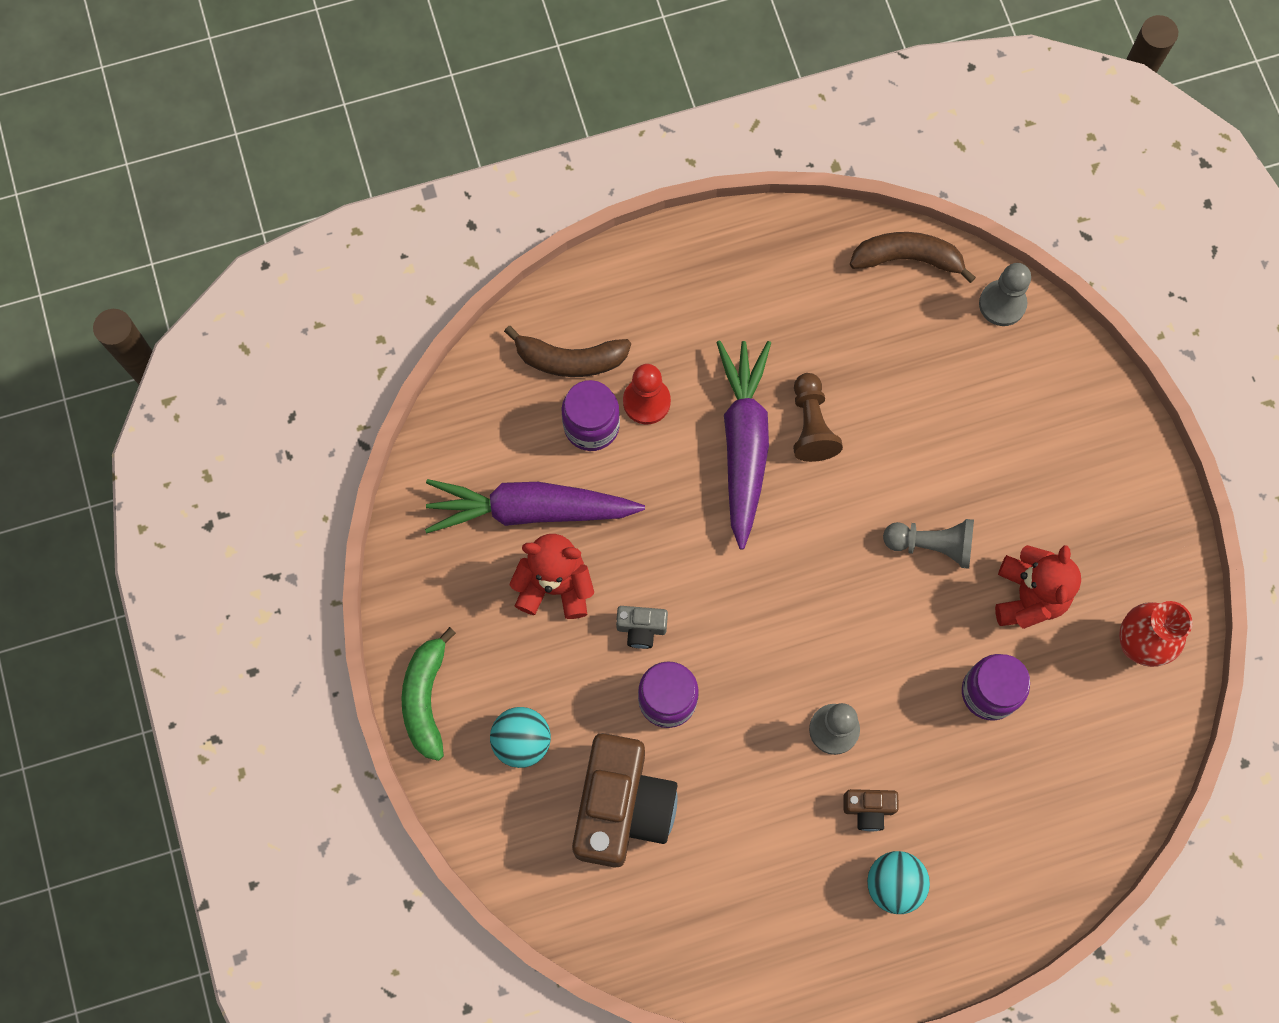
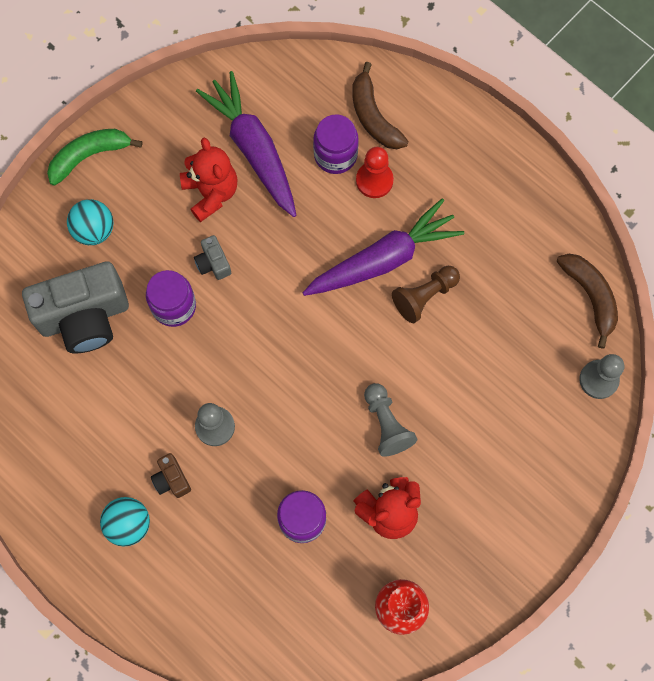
camera: 60 degrees right, 0 degrees up
(622, 807) = (85, 317): brown camera -> grey camera

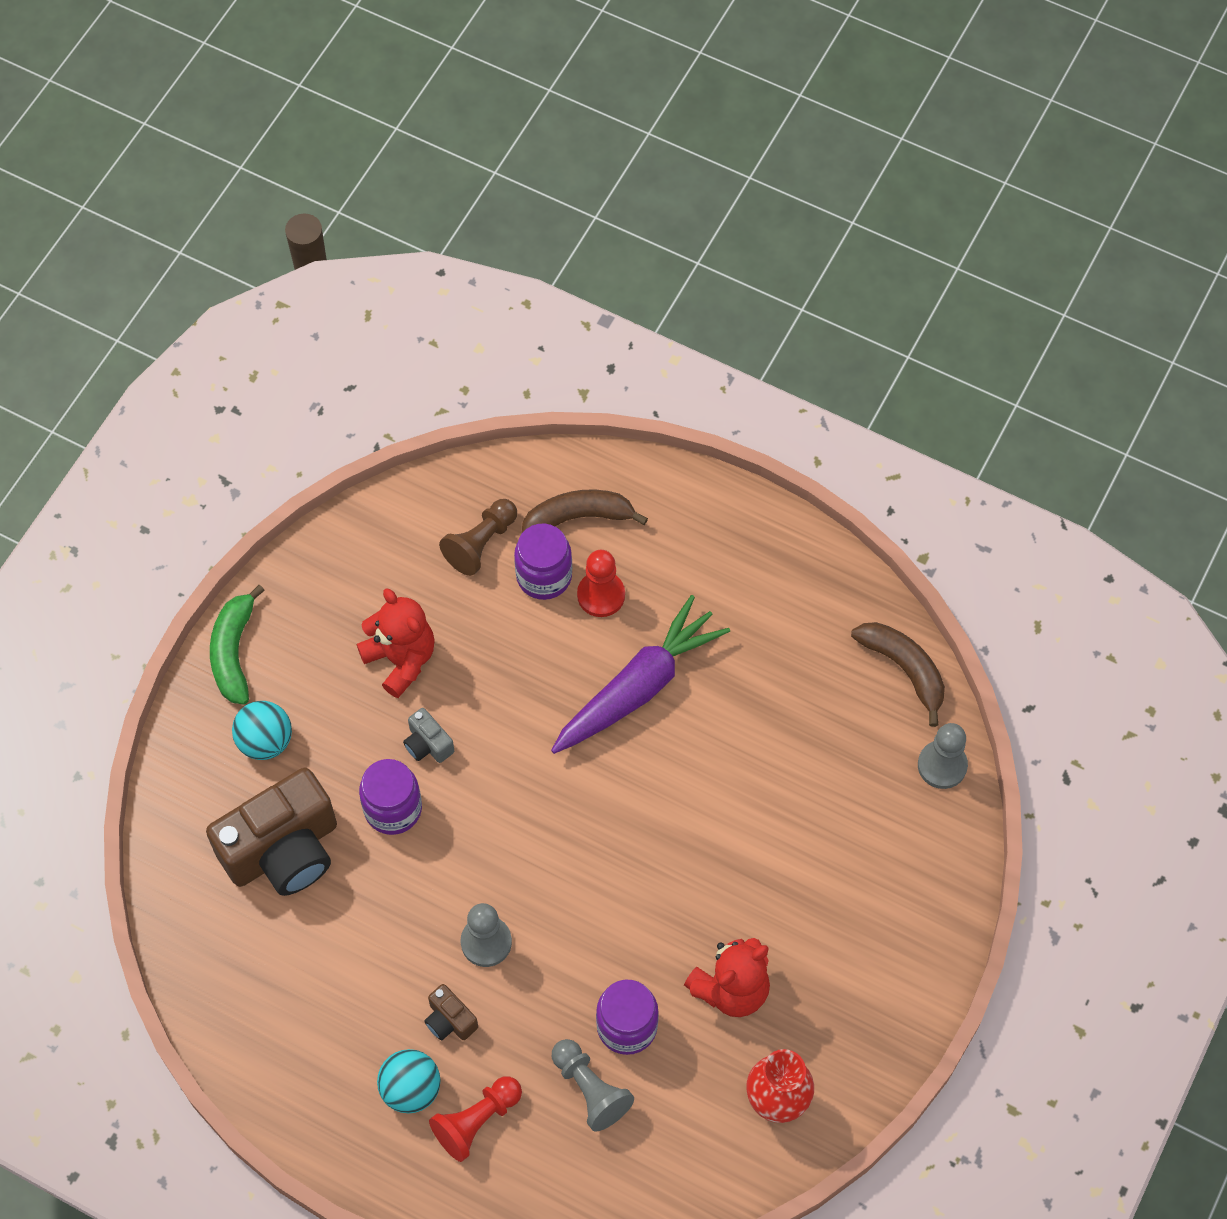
camera: 15 degrees left, 10 degrees down
(85, 317) = (283, 850): grey camera -> brown camera
(89, 156) = (234, 652): green banana -> green banana turned 45 degrees counterclockwise
(170, 562) = (476, 1121): none -> red pawn
(253, 149) = (439, 593): purple carrot -> none
(373, 116) = (578, 518): brown banana -> brown banana turned 120 degrees clockwise
(386, 424) = (698, 884): grey pawn -> grey pawn (590, 1089)
(424, 296) = (702, 719): brown pawn -> brown pawn (481, 543)

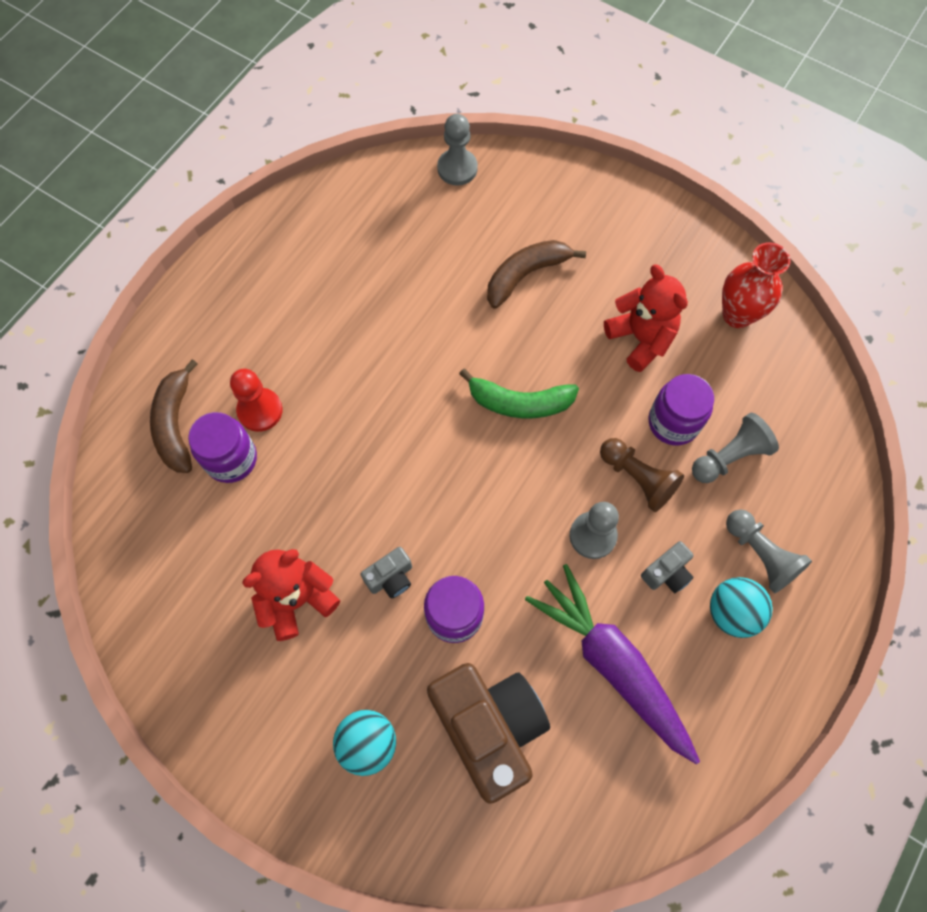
camera: 85 degrees left, 5 degrees up
(234, 652) = (261, 775): green banana -> green banana (519, 402)
(450, 1020) = (666, 573): brown camera -> grey camera
(476, 1121) = (760, 555): red pawn -> grey pawn
(481, 543) = (185, 514): brown pawn -> brown pawn (638, 478)
(639, 686) = (356, 386): purple carrot -> purple carrot (612, 664)
(904, 669) = (369, 184): brown banana -> brown banana (526, 275)

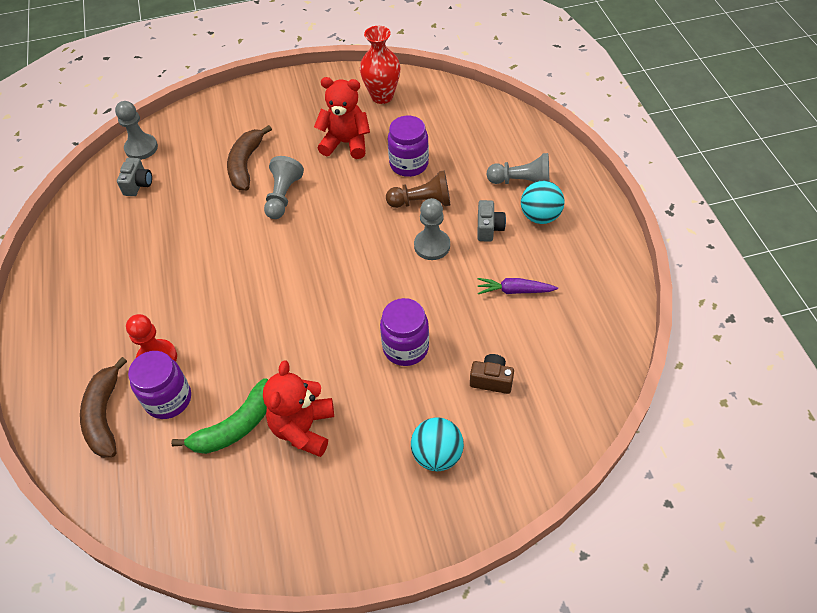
camera: 45 degrees left, 15 degrees down
(176, 424) = (105, 415): brown banana -> brown banana turned 45 degrees clockwise
(390, 578) = (347, 365): grey camera -> grey camera (138, 184)
(488, 727) = (491, 380): brown camera -> brown camera, size x0.43
(519, 402) = (316, 222): green banana -> green banana (235, 426)
(612, 664) = (514, 291): purple carrot -> purple carrot, size x0.47
(729, 456) = (454, 155): grey pawn -> grey pawn (283, 196)

